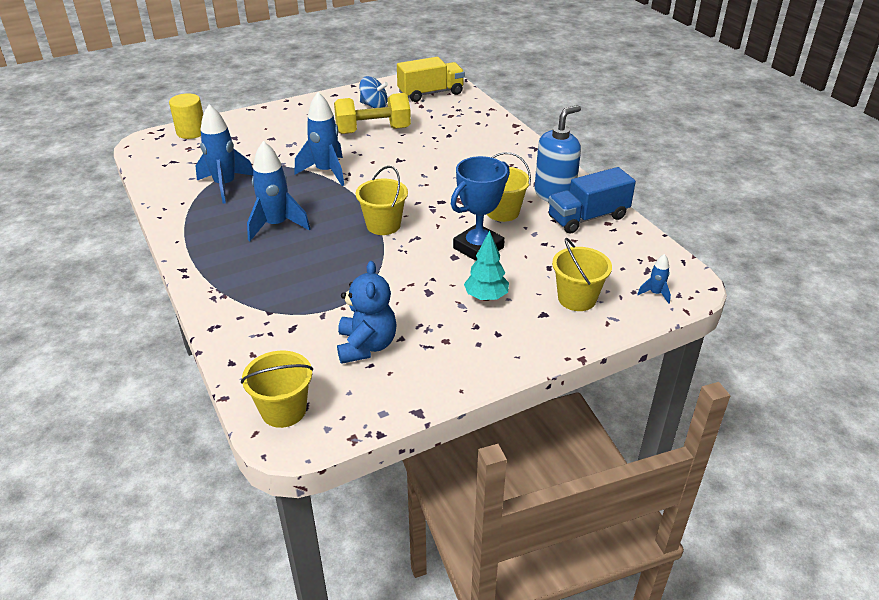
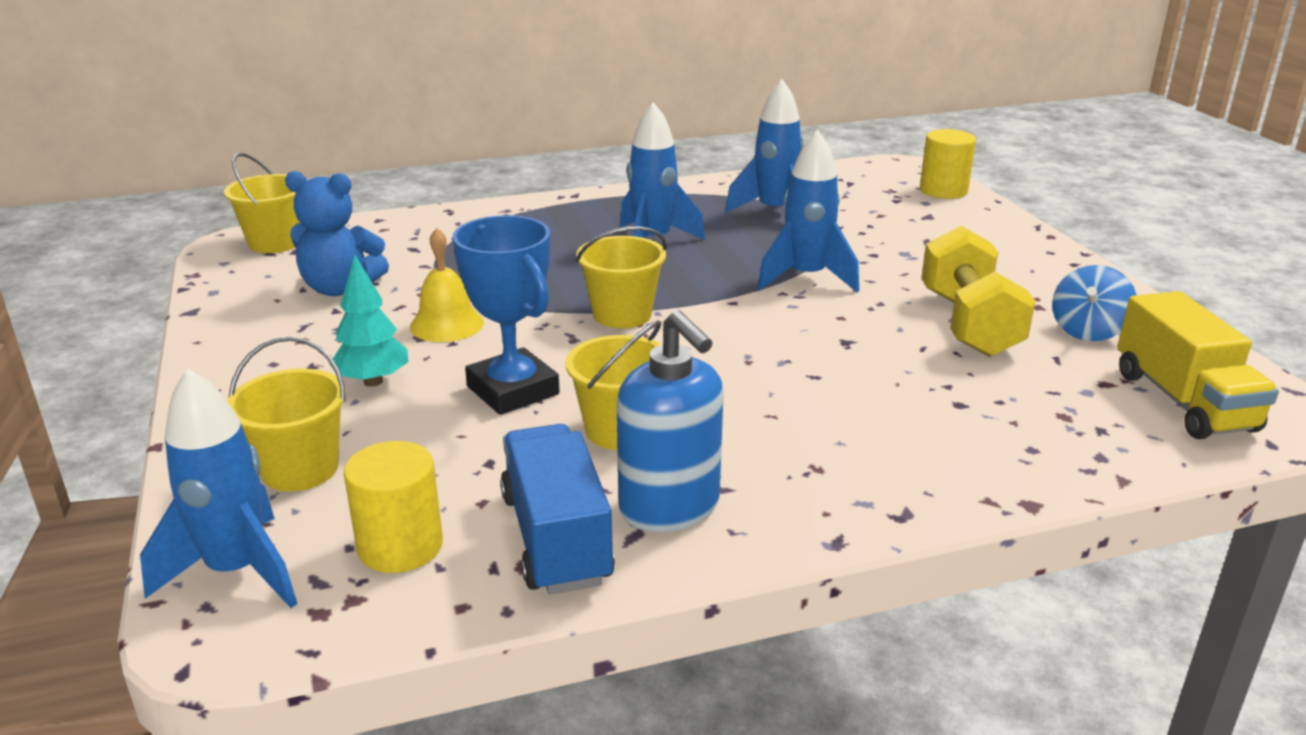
camera: 100 degrees right, 10 degrees down
(410, 285) = (447, 324): none -> yellow bell
(614, 254) = (400, 546): none -> yellow cylinder
(655, 293) = (237, 571): blue rocket -> blue rocket, size x2.12

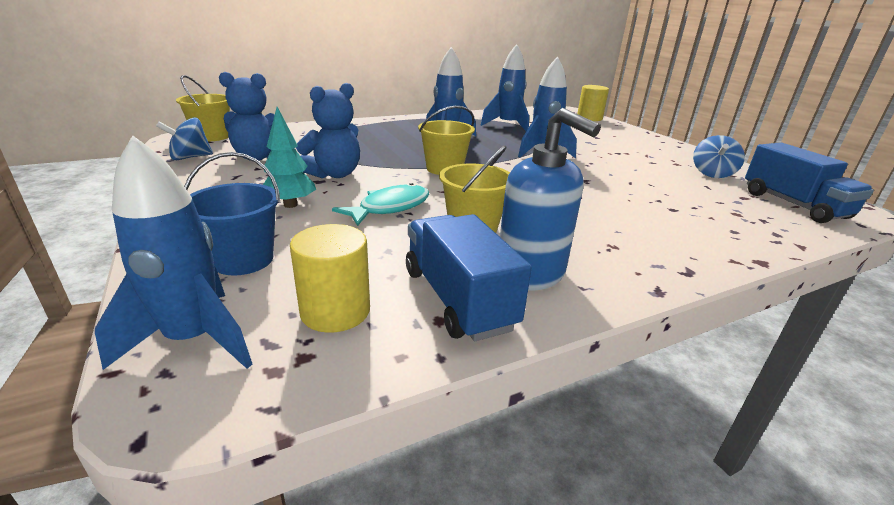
camera: 10 degrees left, 0 degrees up
(241, 288) = (190, 157): none -> blue spinning top
(300, 469) = (243, 260): yellow bucket -> blue bucket
(447, 324) = (334, 174): yellow bell -> blue teddy bear
(513, 390) = (390, 208): blue trophy -> turquoise fish
(968, 324) = (646, 171): yellow dumbbell -> none
(1183, 401) = (793, 205): yellow truck -> blue truck

